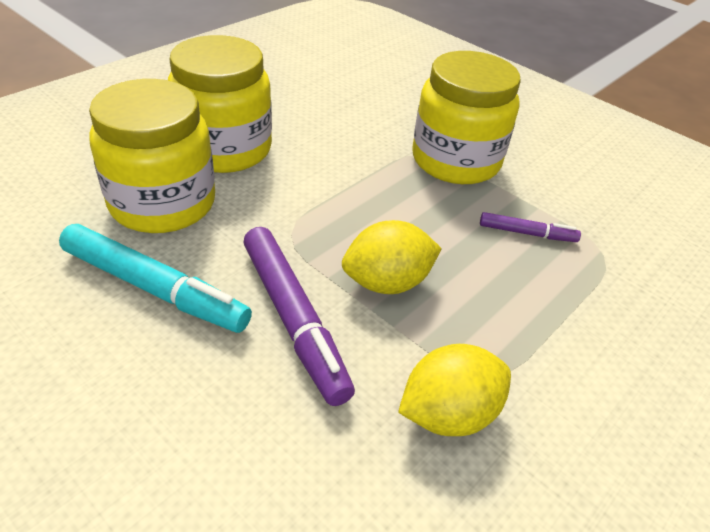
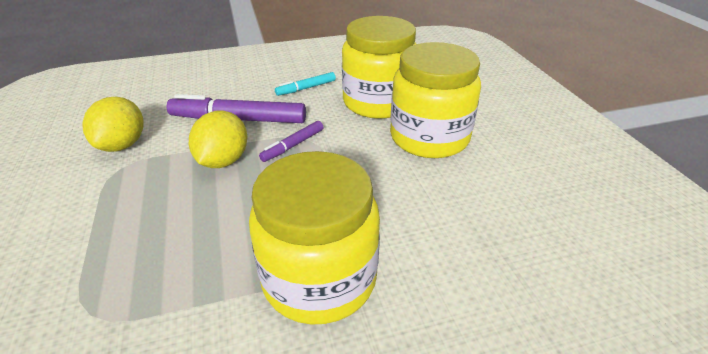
camera: 125 degrees right, 5 degrees down
(155, 288) = (306, 88): turquoise marker -> turquoise marker, size x0.52
(527, 233) = (176, 268): purple marker -> purple marker (293, 145)

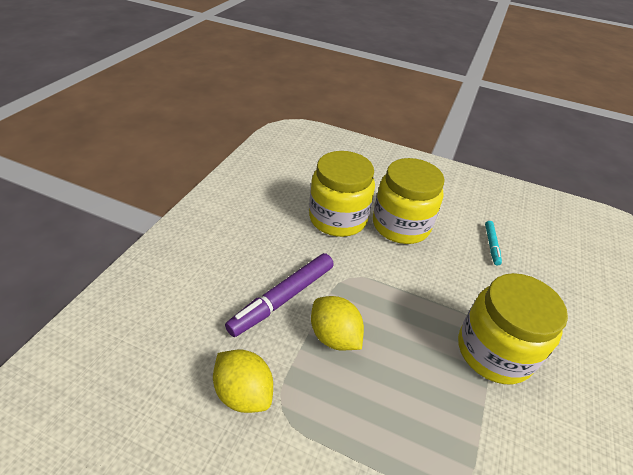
camera: 55 degrees left, 5 degrees up
(293, 145) = (350, 289): purple marker -> none
(306, 88) = (277, 238): turquoise marker -> turquoise marker (491, 245)

